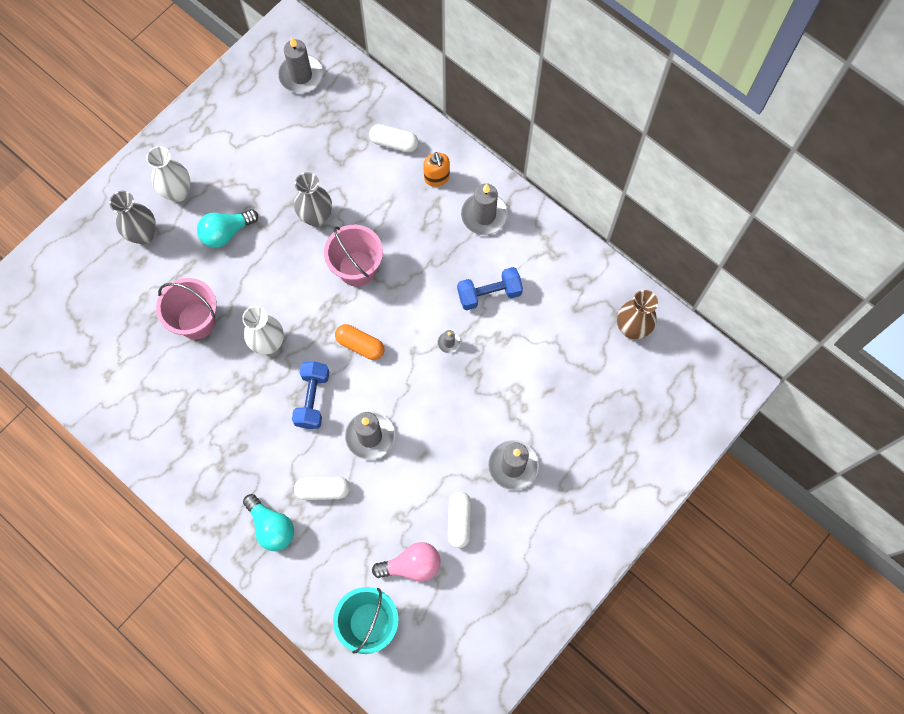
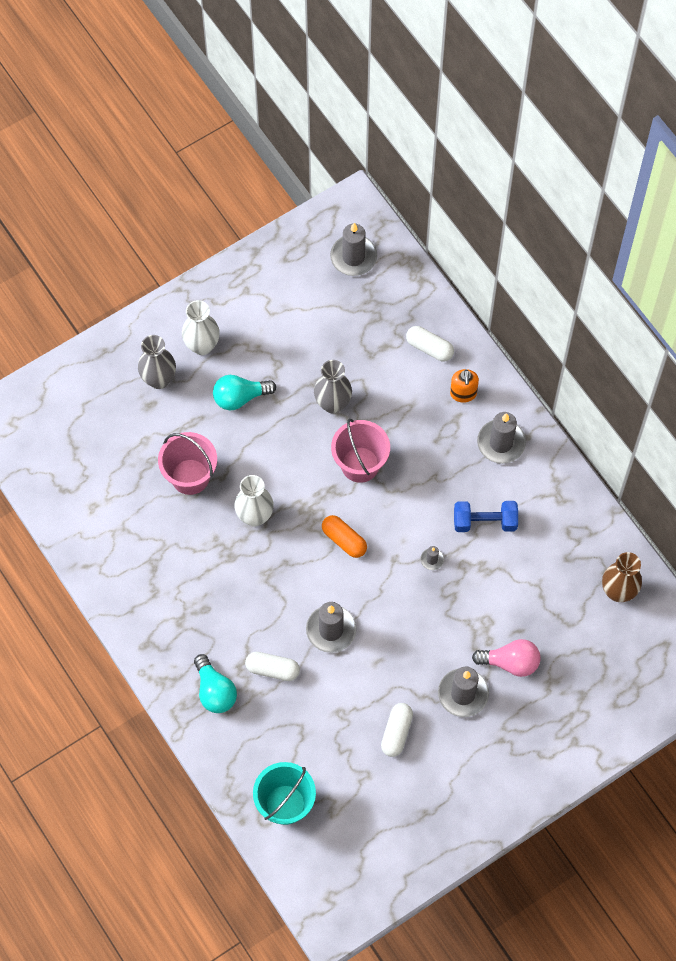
camera: 15 degrees right, 5 degrees down
(312, 399) = (284, 580): blue dumbbell -> none
(412, 565) = (340, 762): pink light bulb -> pink light bulb (510, 662)

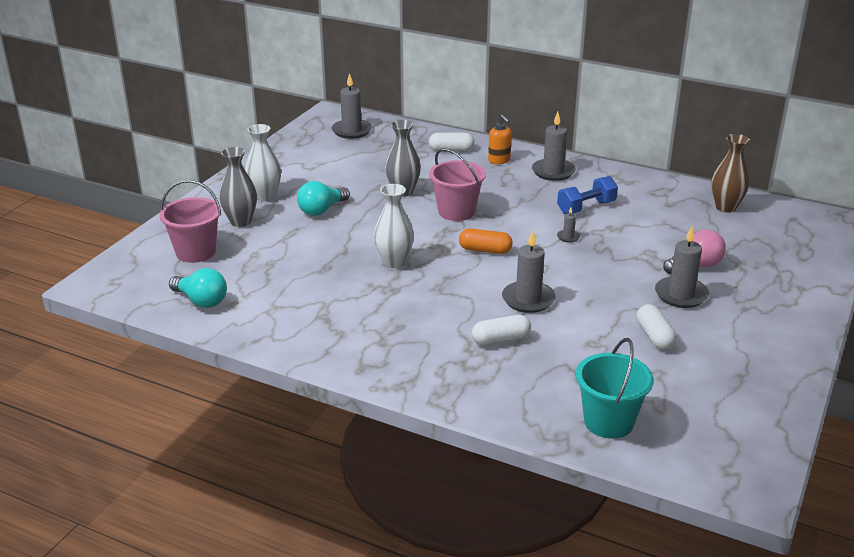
camera: 30 degrees left, 35 degrees down
(190, 477) = (314, 260): pink bucket -> pink bucket (195, 252)
(215, 691) = (459, 373): turquoise light bulb -> turquoise light bulb (201, 301)

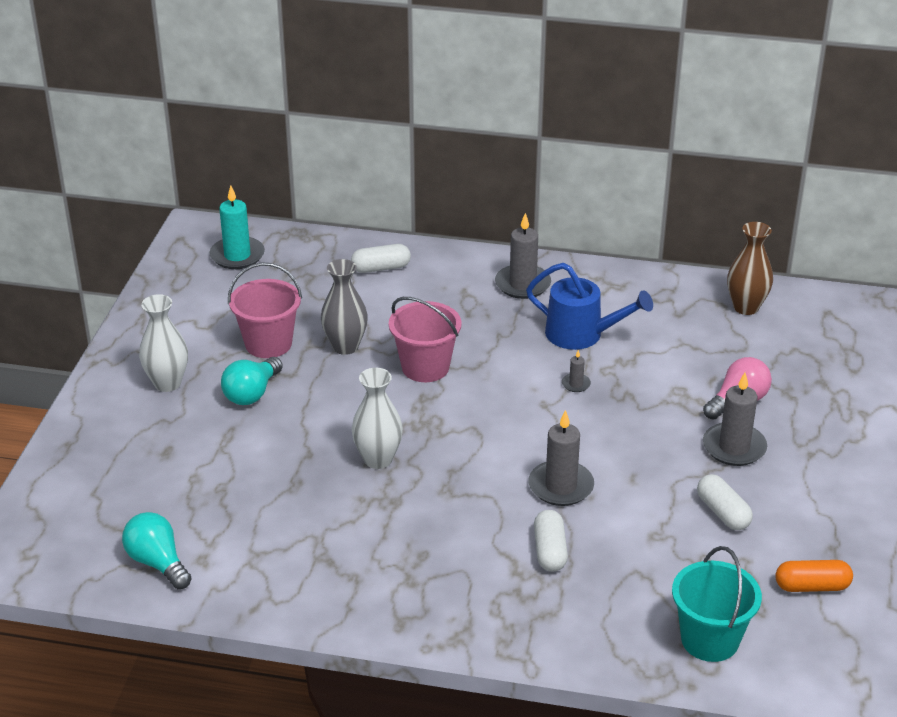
camera: 15 degrees left, 5 degrees up
(195, 252) = (115, 488): pink bucket -> pink bucket (268, 344)
(201, 301) = (158, 563): turquoise light bulb -> turquoise light bulb turned 150 degrees counterclockwise
(240, 221) = (153, 429): grey vase -> none
(351, 131) = (237, 256): grey candle -> turquoise candle
(485, 250) = (483, 421): orange capsule -> orange capsule (812, 586)
(499, 160) = (449, 276): orange soap dispenser -> none
(501, 340) = (550, 551): white capsule -> white capsule turned 60 degrees counterclockwise
(586, 207) = (582, 335): blue dumbbell -> blue watering can

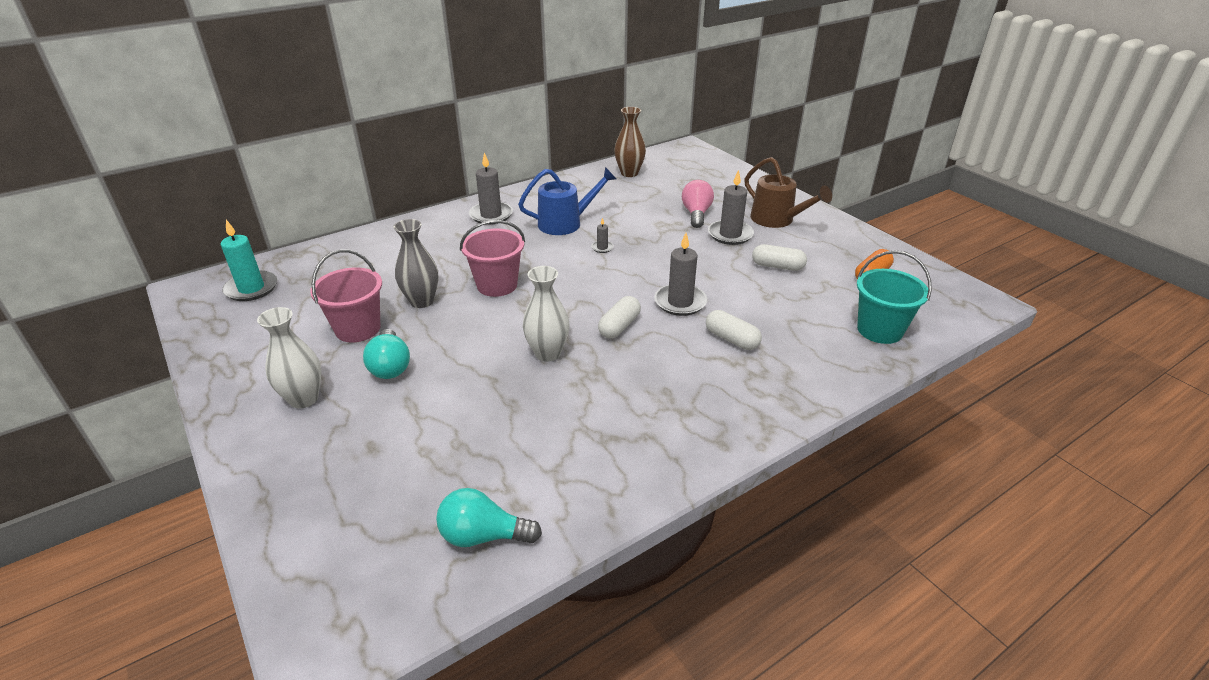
camera: 45 degrees left, 0 degrees up
(381, 268) = (381, 247): white capsule -> white capsule (619, 326)
(820, 462) = (777, 220): none -> brown watering can

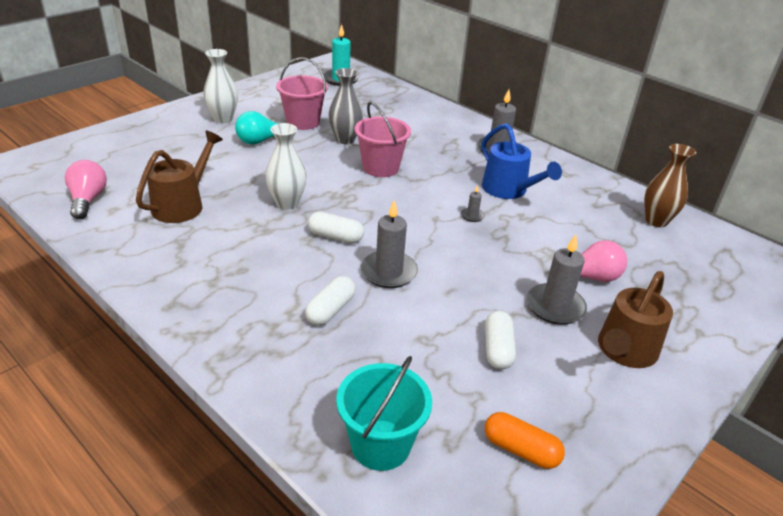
camera: 75 degrees right, 0 degrees up
(483, 536) = (88, 200): turquoise light bulb -> pink light bulb
(525, 437) = (183, 204): none -> brown watering can

